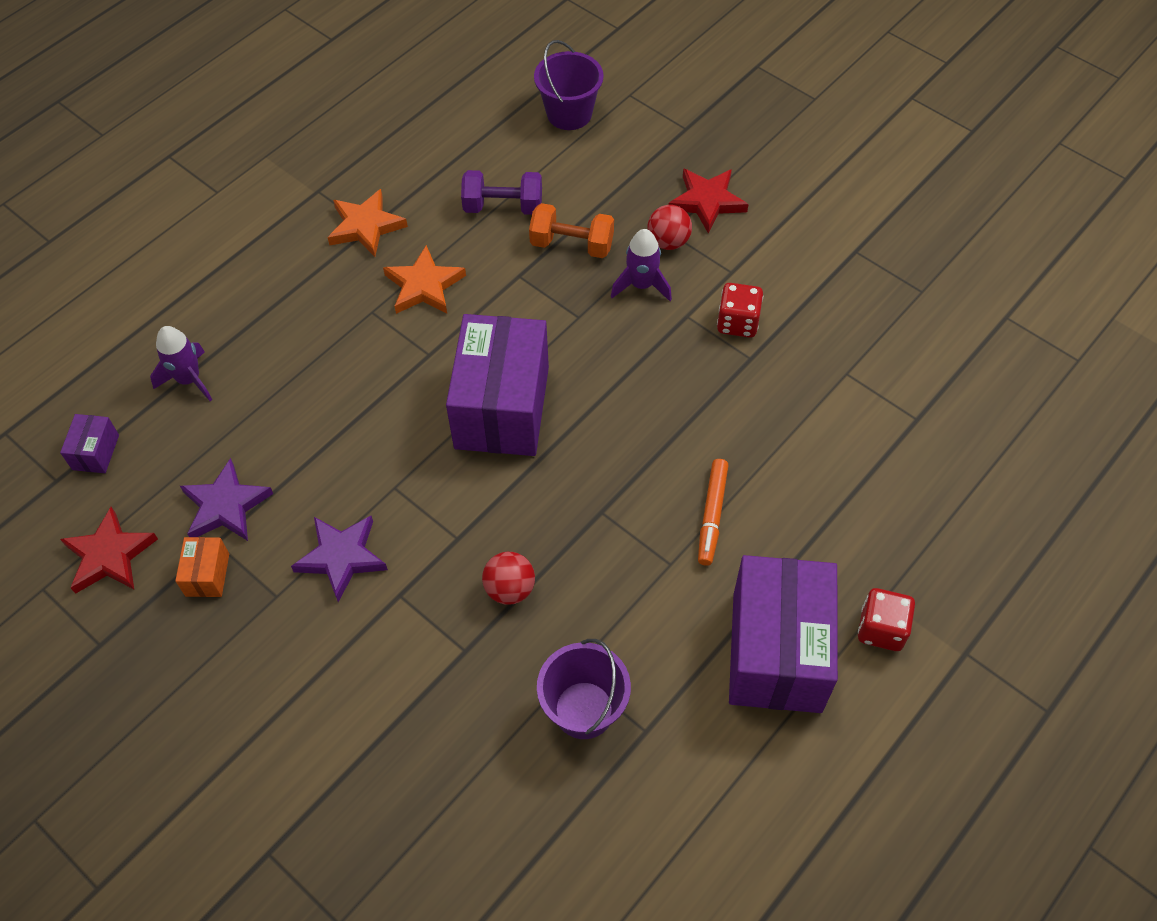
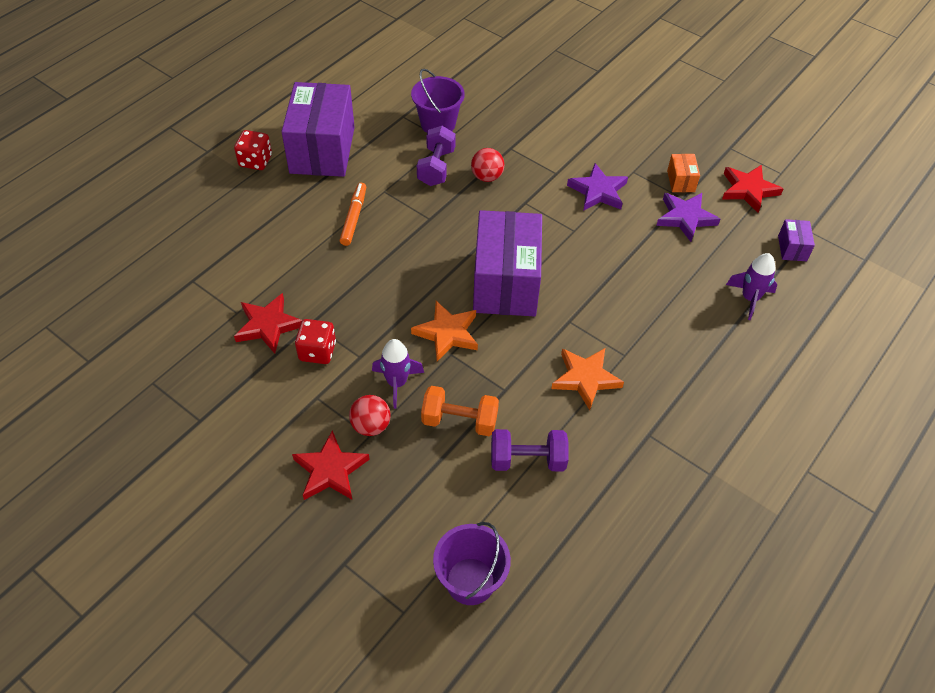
camera: 175 degrees right, 5 degrees down
(366, 226) = (652, 436): orange star -> orange star (447, 333)
(589, 610) = (436, 167): none -> purple dumbbell
(803, 355) = (268, 325): none -> red star

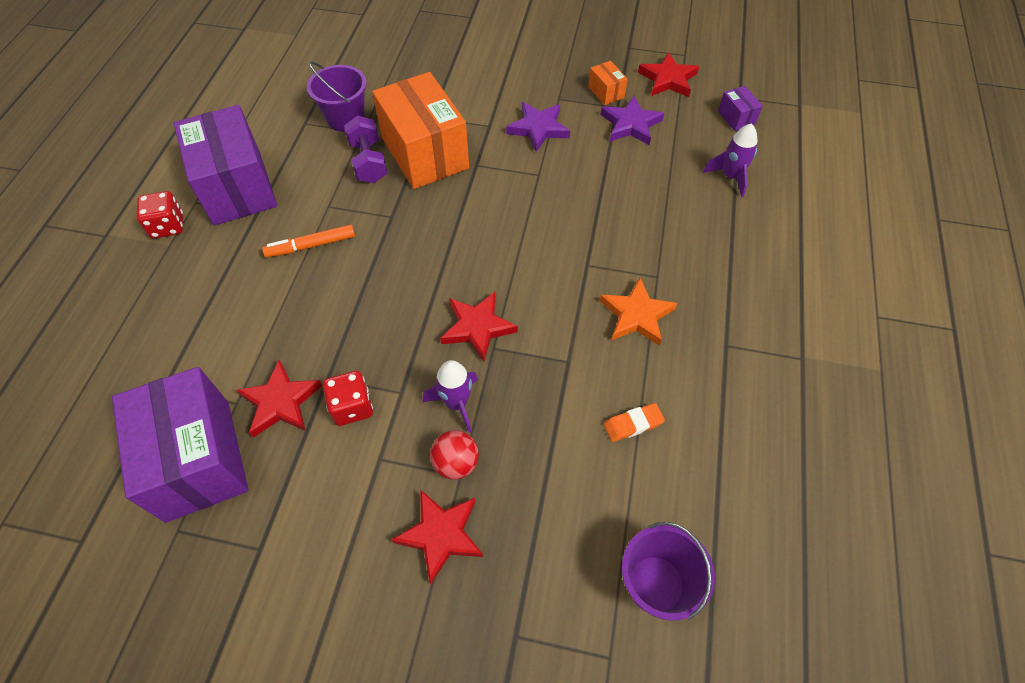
camera: 25 degrees left, 5 degrees up
(354, 217) = (311, 246): orange marker -> orange marker turned 90 degrees counterclockwise
(447, 333) = (477, 327): orange star -> red star
(459, 421) = (543, 414): orange dumbbell -> none
(487, 177) = (425, 153): red ball -> orange box
(505, 283) = (505, 251): purple box -> purple box (198, 459)
(527, 460) = (633, 424): purple dumbbell -> orange eraser

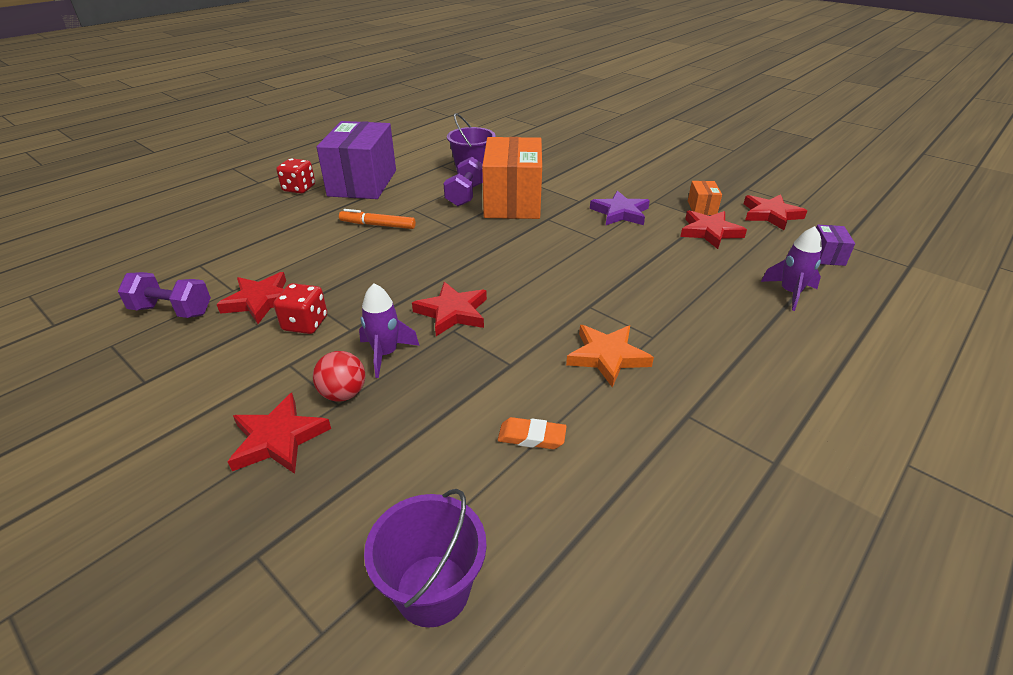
camera: 30 degrees right, 20 degrees down
(198, 459) = (172, 311): purple box -> purple dumbbell
(631, 124) = (710, 232): purple star -> red star

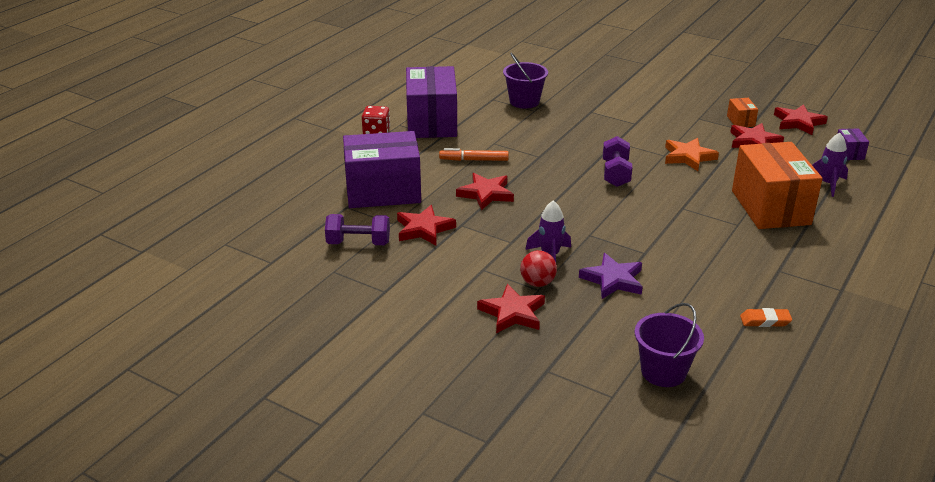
camera: 10 degrees left, 5 degrees down
(253, 251) = (383, 191): none -> purple box
(305, 323) = (473, 241): red dice -> none
(452, 312) = (581, 222): red star -> red star (486, 194)
(465, 195) = (533, 126): purple dumbbell -> purple dumbbell (615, 174)
(512, 202) = (578, 129): orange box -> orange box (770, 207)
(531, 437) = (682, 293): orange eraser -> orange eraser (765, 321)
(607, 357) = (711, 241): orange star -> orange star (688, 157)
(620, 213) = (674, 131): purple star -> purple star (613, 280)

